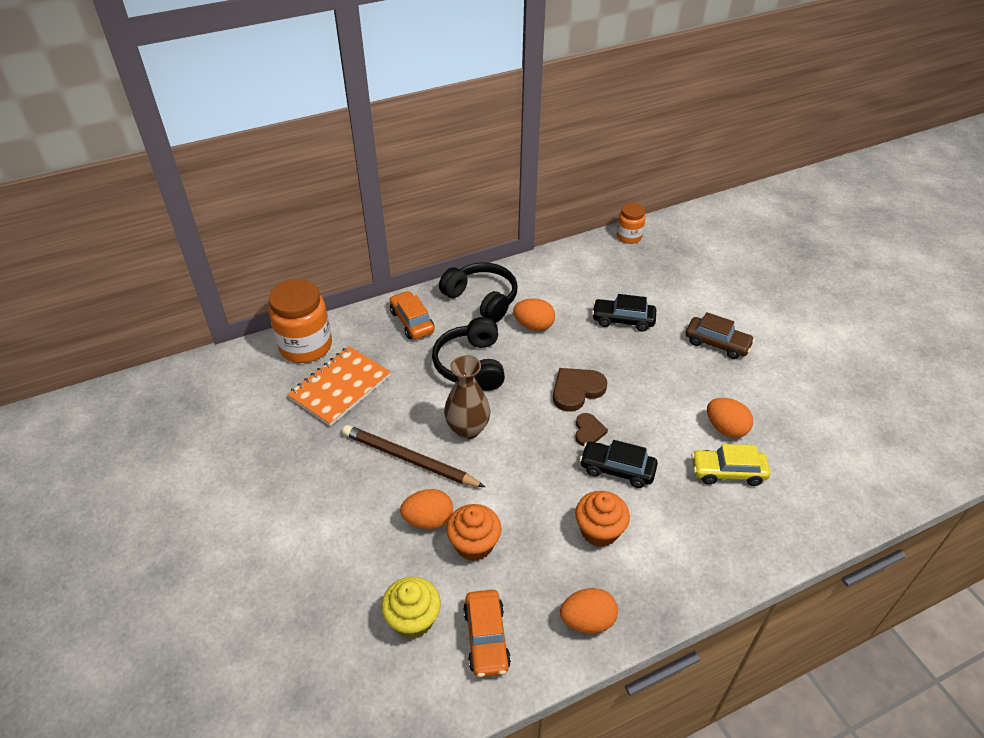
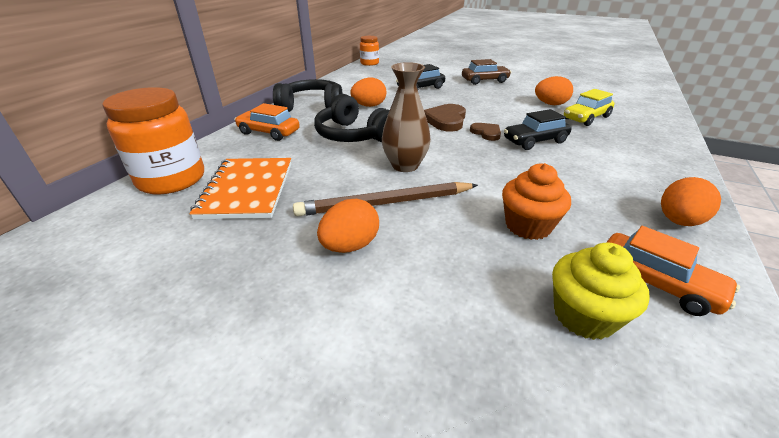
camera: 40 degrees left, 10 degrees down
(428, 520) = (466, 232): orange egg -> orange egg (350, 246)
(599, 531) = (584, 172): orange cupcake -> none

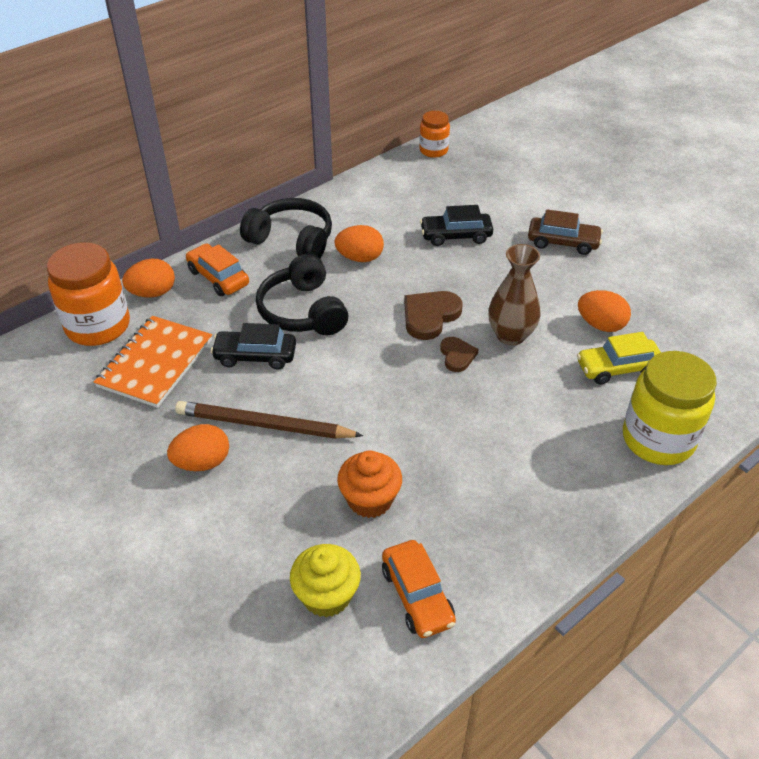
camera: 25 degrees right, 10 degrees up
(405, 165) = (321, 379): brown vase -> brown vase (510, 335)
(535, 141) = (501, 389): black car -> black car (255, 356)
(656, 141) = (658, 439): none -> yellow jar
(678, 221) = (522, 551): orange egg -> orange egg (152, 293)

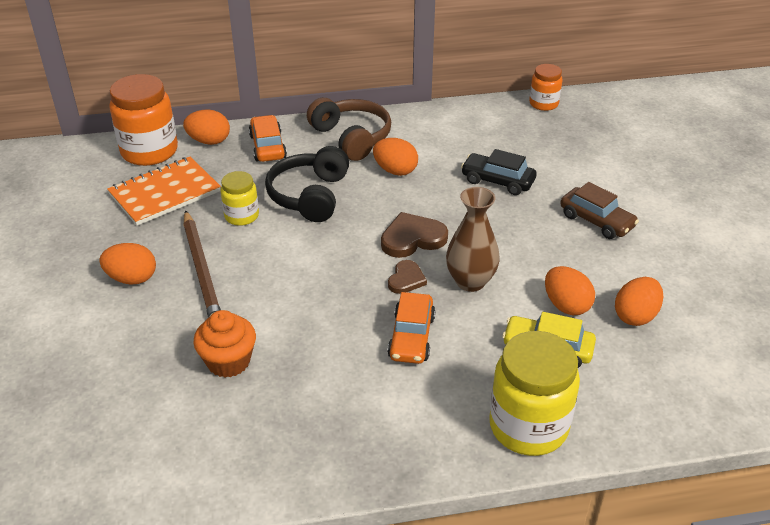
camera: 30 degrees right, 5 degrees down
(255, 356) = (241, 216): black car -> yellow jar
(265, 425) = (202, 270): brown pencil -> brown pencil turned 150 degrees counterclockwise
(292, 240) = (352, 138): black headphones -> brown headphones
(326, 595) = (130, 417): yellow cupcake -> none
(417, 596) = (196, 452): orange car -> orange car (411, 337)
(657, 312) = (635, 316): none -> orange egg

